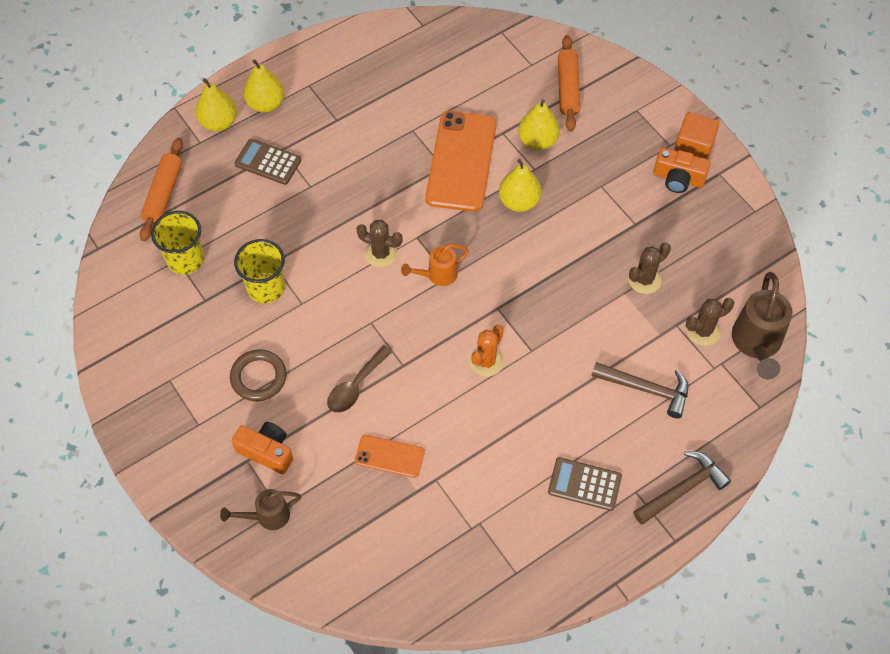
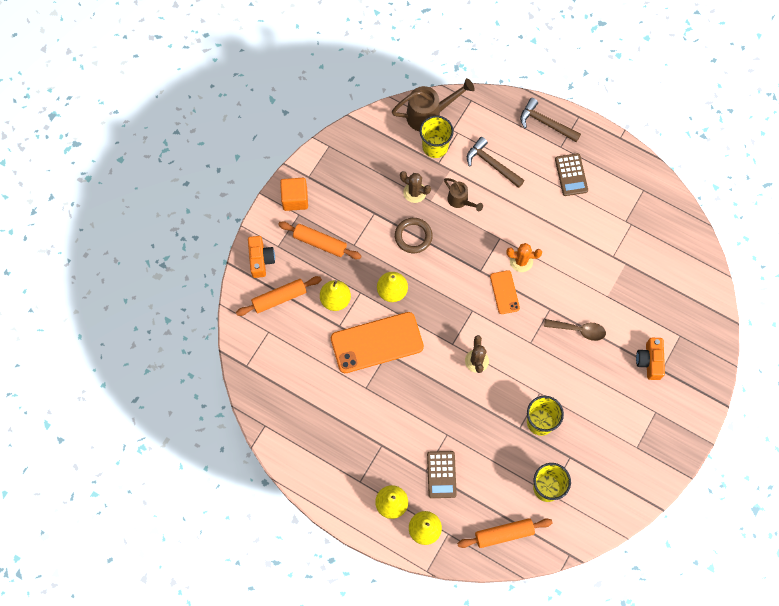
camera: 115 degrees left, 10 degrees up
(258, 377) = (605, 392): brown ring -> brown ring (413, 236)
(267, 516) = (688, 339): brown watering can -> brown watering can (460, 201)
(389, 456) = (613, 288): orange phone -> orange phone (504, 292)
(437, 275) = (475, 317): orange watering can -> none
(620, 152) = (320, 243): none -> orange rolling pin
(646, 389) = (492, 164): brown hammer -> brown hammer turned 45 degrees counterclockwise
(678, 178) = (325, 199): orange camera -> orange camera (261, 260)
(703, 331) = (435, 147): brown cactus -> yellow cup

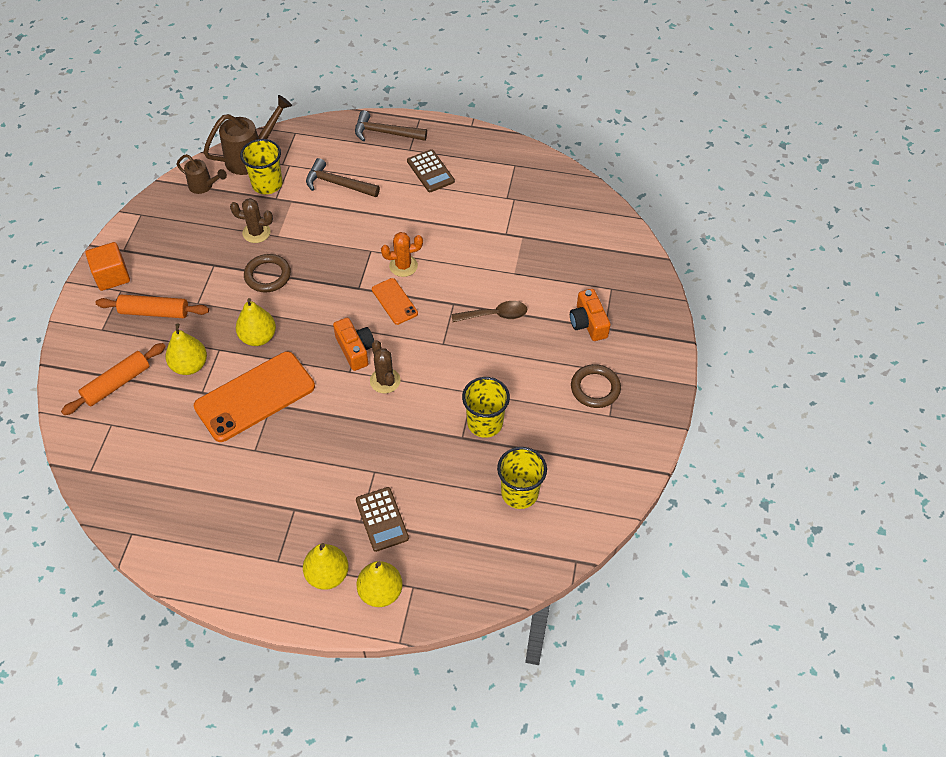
camera: 20 degrees left, 15 degrees down
(261, 260) = (83, 349): orange camera -> orange camera (355, 350)
(460, 201) = (313, 227): brown watering can -> brown watering can (204, 186)
(504, 534) = (485, 563): orange rolling pin -> none
(634, 420) = (595, 388): none -> brown ring

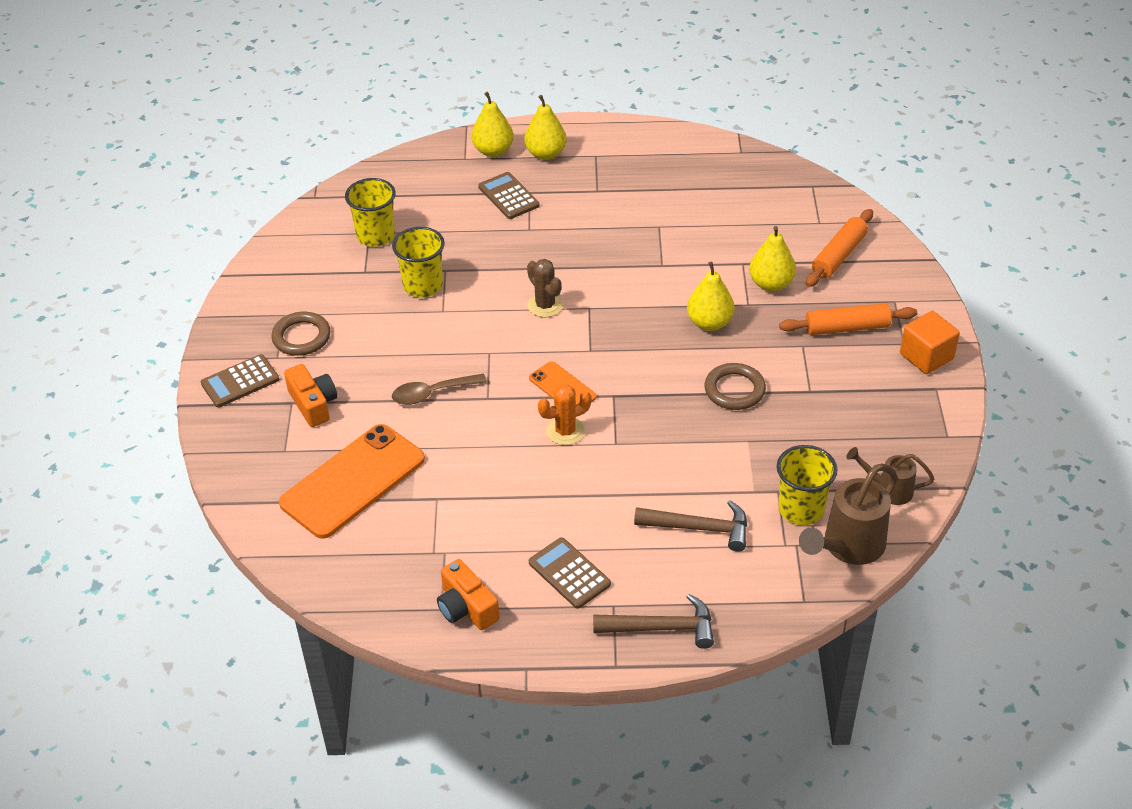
camera: 170 degrees right, 10 degrees down
(255, 396) = (683, 268): orange phone -> orange phone (353, 481)
(256, 232) = (778, 439): brown cactus -> none
(355, 350) = (590, 329): orange camera -> orange camera (466, 607)
(646, 354) = (240, 381): none -> brown calculator

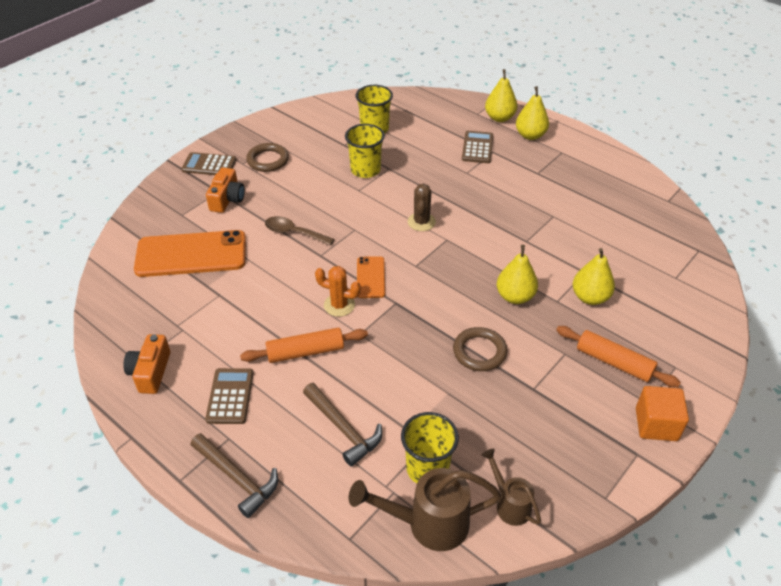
camera: 40 degrees right, 0 degrees up
(839, 256) = (665, 308): orange rolling pin -> orange rolling pin (305, 352)

